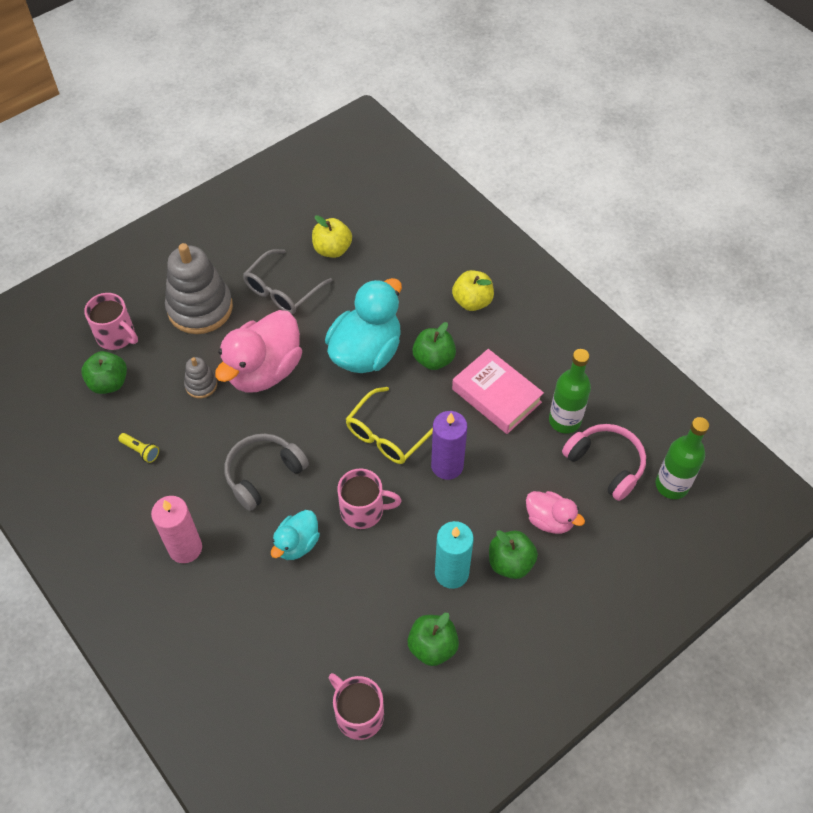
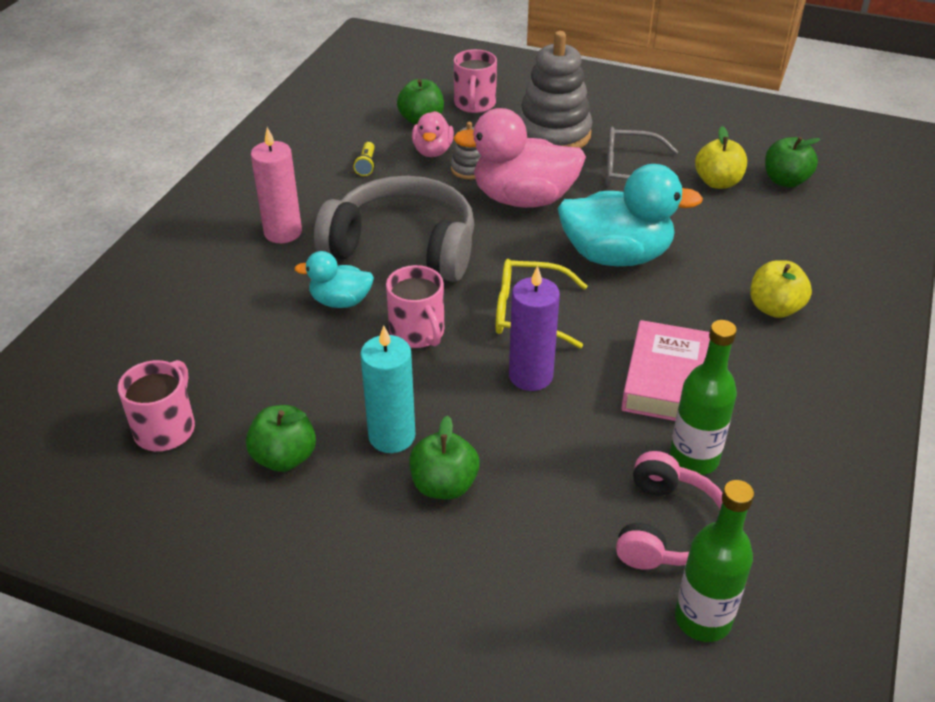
camera: 60 degrees right, 15 degrees down
(263, 474) = (403, 246): grey headphones -> grey headphones, size x1.61
(433, 359) = (661, 309): green apple -> green apple (785, 181)
(549, 520) = (534, 500): pink duck -> pink duck (433, 151)

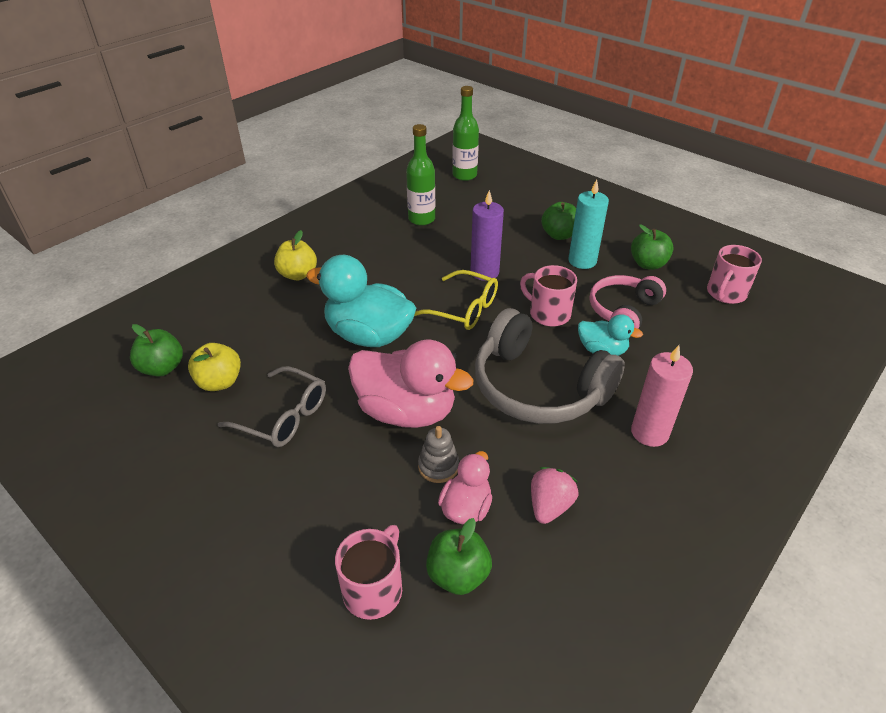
camera: 160 degrees left, 0 degrees up
(366, 165) = (549, 506): yellow flashlight -> pink strawberry
(418, 333) = (548, 314): pink mug -> pink mug turned 45 degrees counterclockwise
(553, 134) = (316, 496): grey stacking toy -> none
(666, 380) = (405, 253): pink book -> none
(668, 528) = (456, 200): pink headphones -> pink headphones (623, 311)

